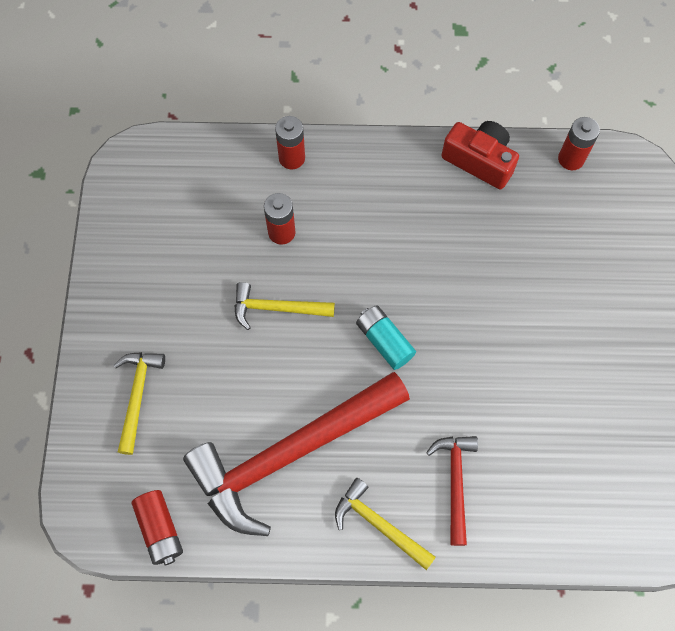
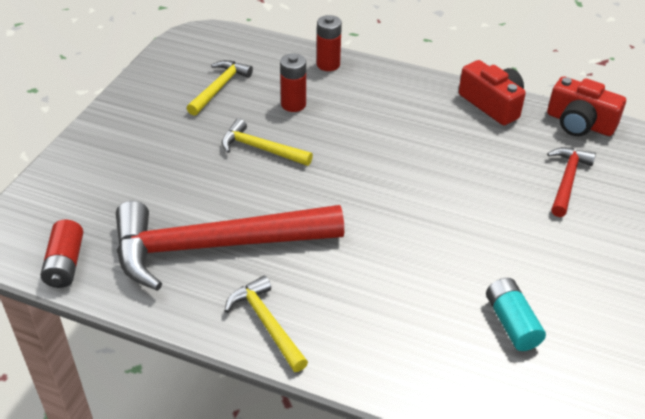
camera: 20 degrees right, 25 degrees down
(137, 396) = (108, 171): yellow hammer -> yellow hammer (219, 88)
(384, 341) = (344, 195): turquoise battery -> turquoise battery (511, 323)
(455, 482) = (359, 315): red hammer -> red hammer (567, 180)
(571, 159) = (579, 123): red battery -> red camera

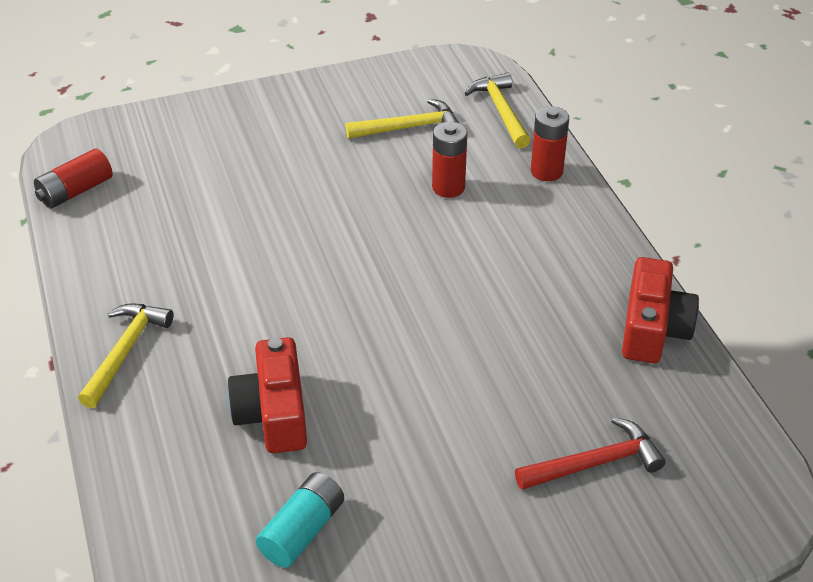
camera: 50 degrees right, 0 degrees up
(215, 247) = (187, 261): red hammer -> none
(261, 149) = (353, 207): yellow hammer -> yellow hammer (500, 111)
(579, 123) = (721, 422): red camera -> red camera (273, 414)

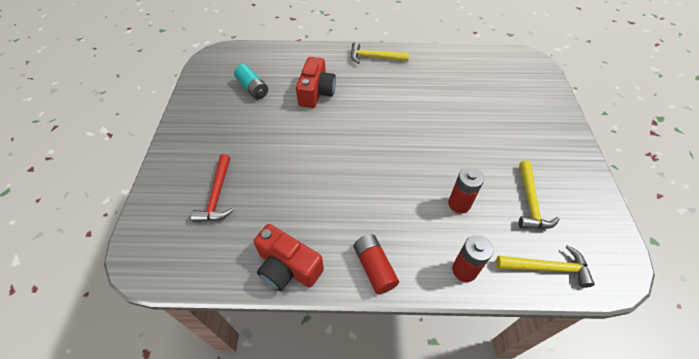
camera: 110 degrees right, 10 degrees up
(75, 191) = (490, 56): red battery -> red battery (374, 268)
(125, 352) = (374, 58): yellow hammer -> yellow hammer turned 150 degrees clockwise
(273, 414) = (316, 92): red camera -> red camera turned 90 degrees clockwise

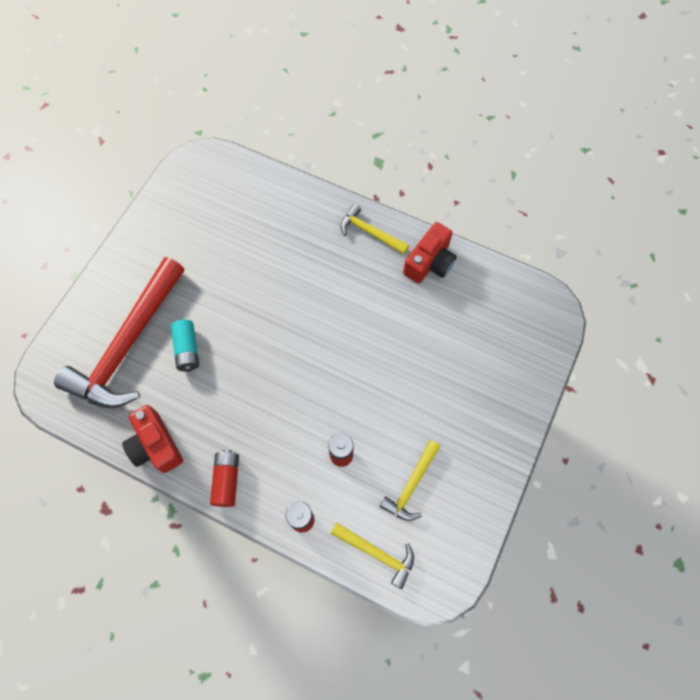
camera: 25 degrees right, 15 degrees up
(217, 195) = (128, 345): red hammer -> red hammer, size x2.12
(253, 88) = (216, 225): turquoise battery -> turquoise battery (187, 349)
(316, 92) = (279, 257): red camera -> red camera (429, 262)

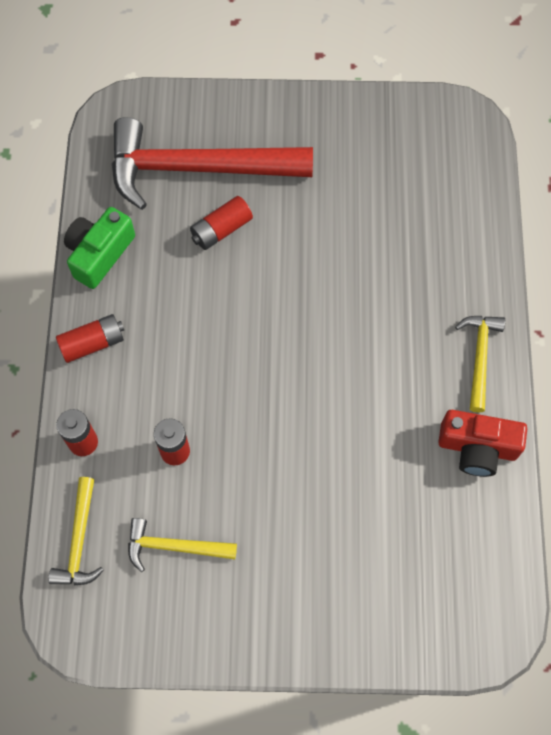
camera: 65 degrees right, 0 degrees up
(156, 445) = (99, 254): red camera -> green camera
(187, 349) = (221, 229): turquoise battery -> red battery

